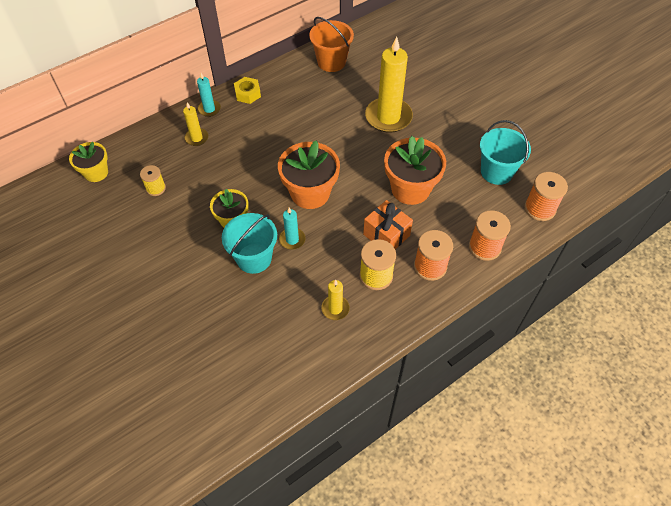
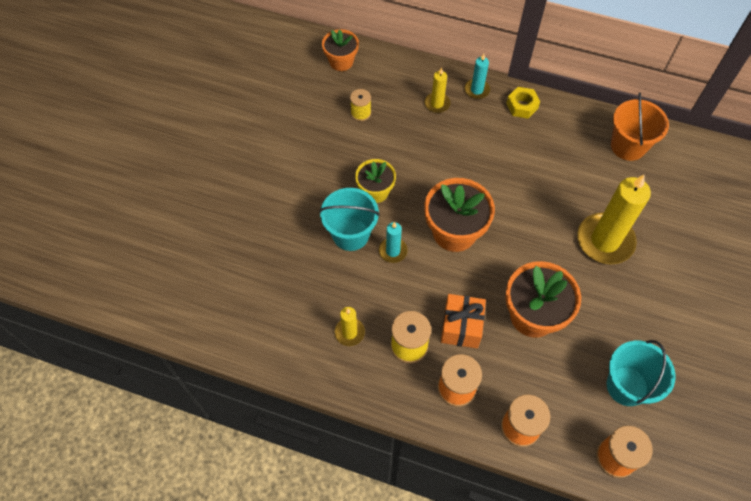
camera: 55 degrees right, 5 degrees up
(96, 172) = (341, 61): yellow flower pot -> orange flower pot

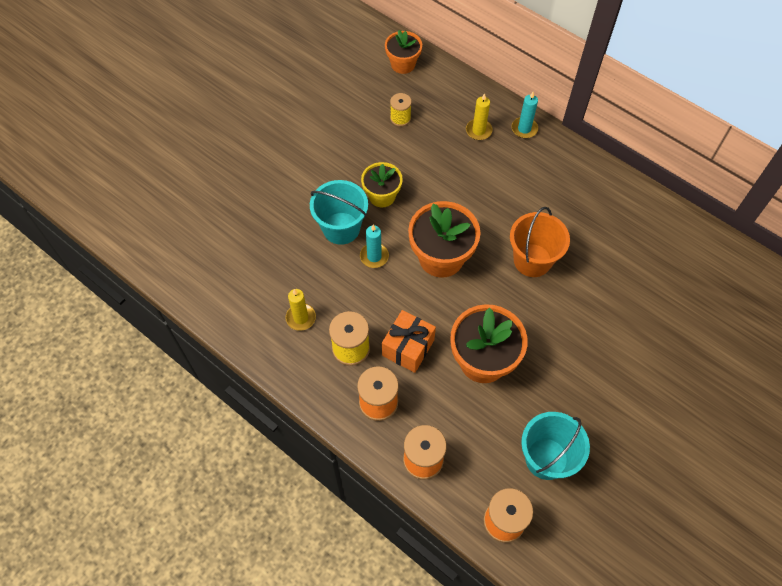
camera: 20 degrees right, 0 degrees up
(522, 106) = (563, 157): yellow nut -> none
(605, 240) = (588, 313): yellow candle -> none
(628, 146) = (655, 228): orange bucket -> orange bucket (532, 260)

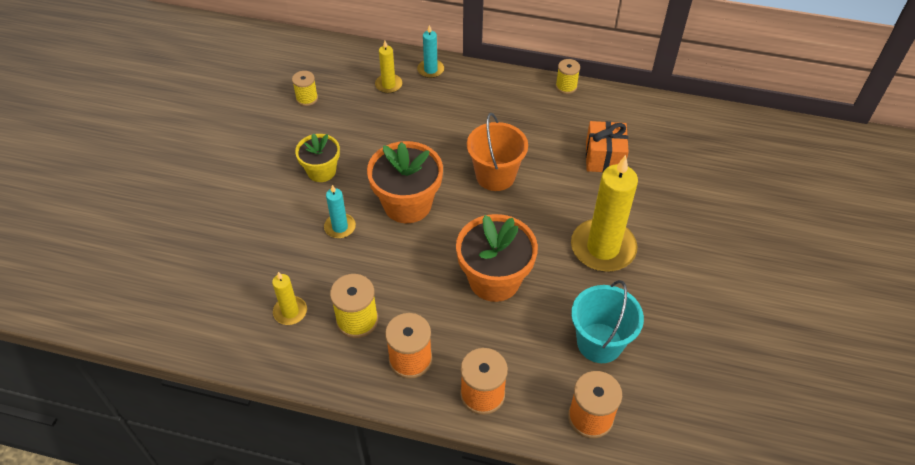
camera: 25 degrees left, 10 degrees down
(341, 228) = (293, 214): turquoise bucket -> none
(403, 64) = (287, 52): orange flower pot -> none
(408, 348) = (415, 297): orange gift -> orange gift (604, 158)
(595, 371) = (603, 248): none -> yellow candle
(645, 193) = (566, 86): none -> yellow spool

